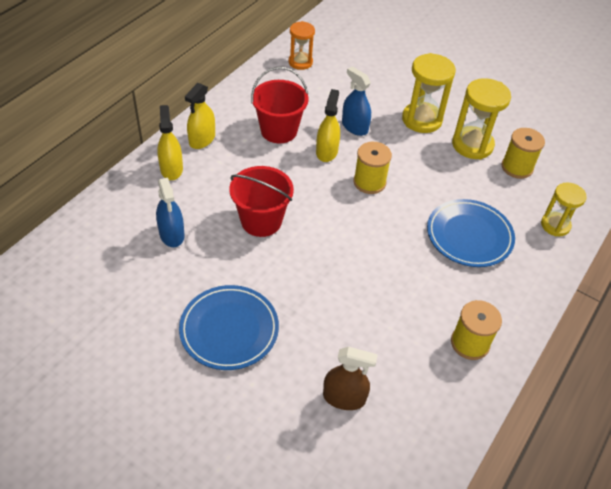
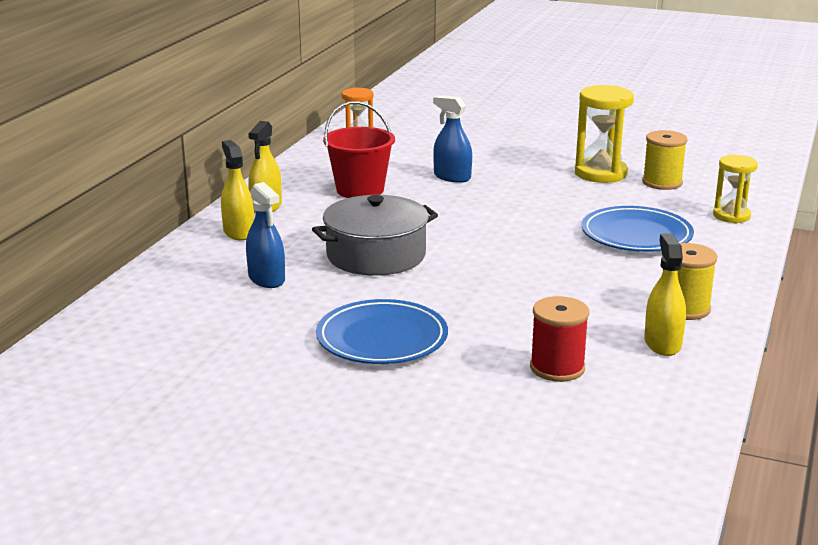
camera: 10 degrees left, 25 degrees down
(261, 221) = (376, 255): red bucket -> grey pot
(326, 152) = (428, 198): yellow spray bottle -> yellow spray bottle (662, 343)
(344, 397) = (557, 368): brown spray bottle -> red spool
(369, 182) = (493, 213): yellow spool -> none
(422, 120) = (530, 163): yellow hourglass -> none

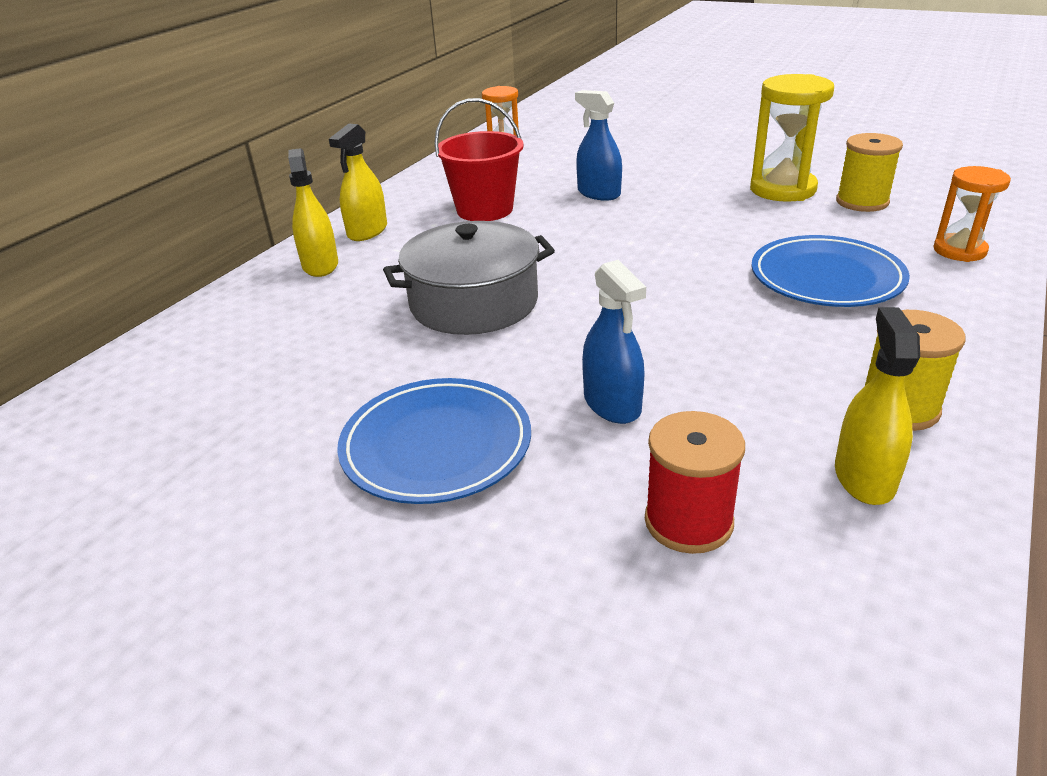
camera: 10 degrees right, 10 degrees up
(266, 279) = (322, 336): blue spray bottle -> blue spray bottle (612, 404)
(731, 216) = (959, 250): yellow hourglass -> orange hourglass

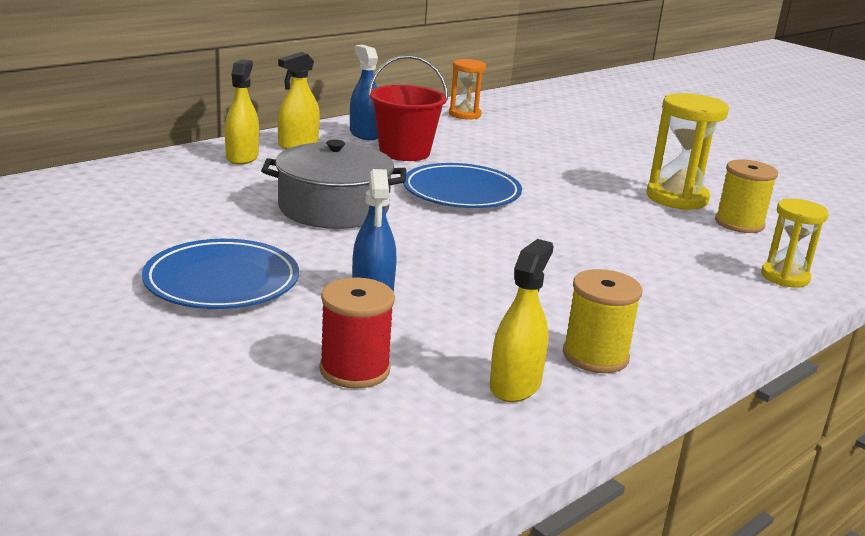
camera: 15 degrees right, 10 degrees down
(598, 193) = (511, 163): blue spray bottle -> blue spray bottle (364, 134)
(826, 278) = (639, 265): blue plate -> blue plate (461, 192)
(959, 250) = (785, 277): orange hourglass -> yellow hourglass

